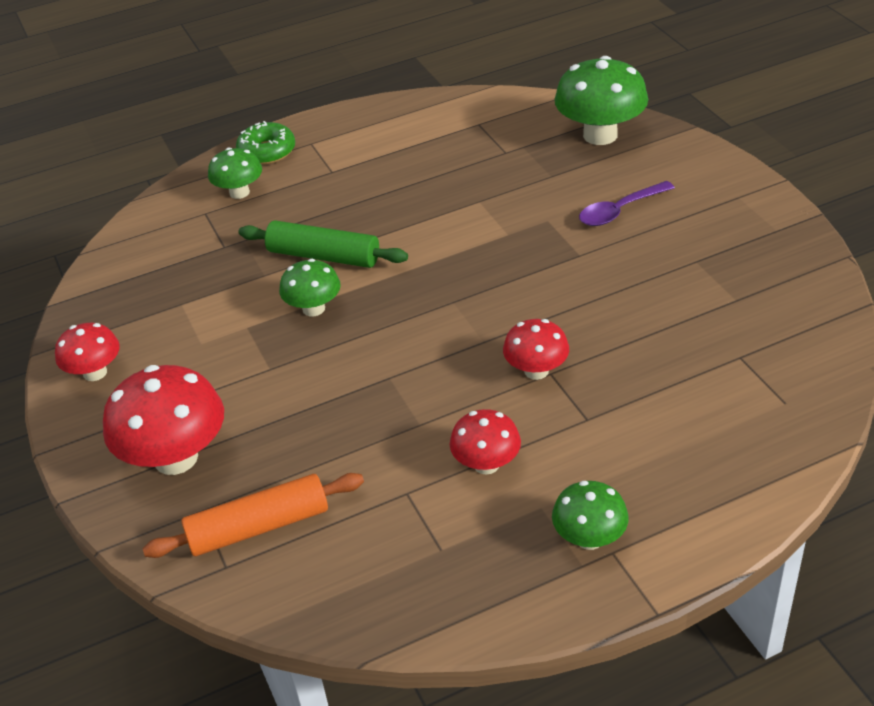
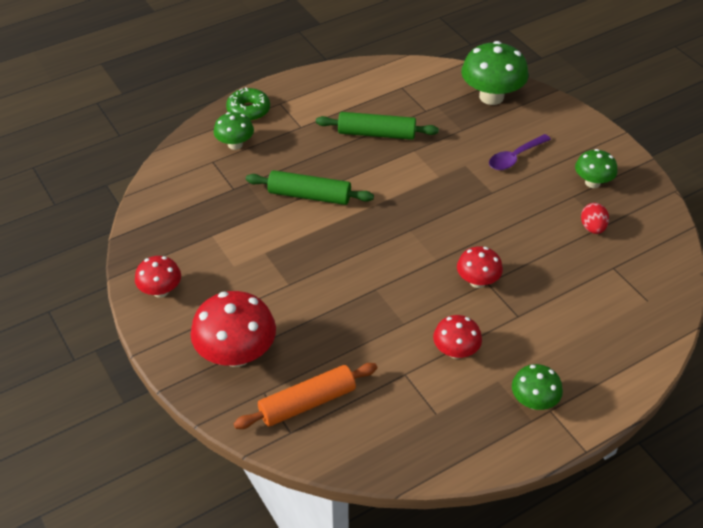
camera: 10 degrees left, 5 degrees up
(313, 308) = (311, 237): green mushroom -> green mushroom (592, 182)
(432, 180) = (376, 134): none -> green rolling pin
(717, 303) = (592, 228): none -> red egg

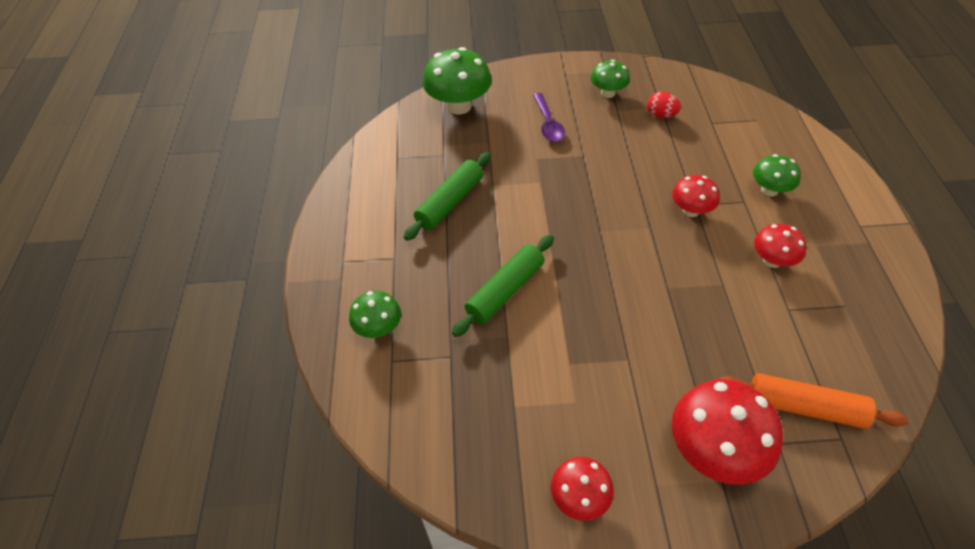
camera: 60 degrees left, 5 degrees up
(248, 110) = (332, 294): green donut -> none
(307, 403) = (804, 407): orange rolling pin -> orange rolling pin turned 75 degrees counterclockwise
(533, 401) = (847, 232): green mushroom -> green mushroom (769, 190)

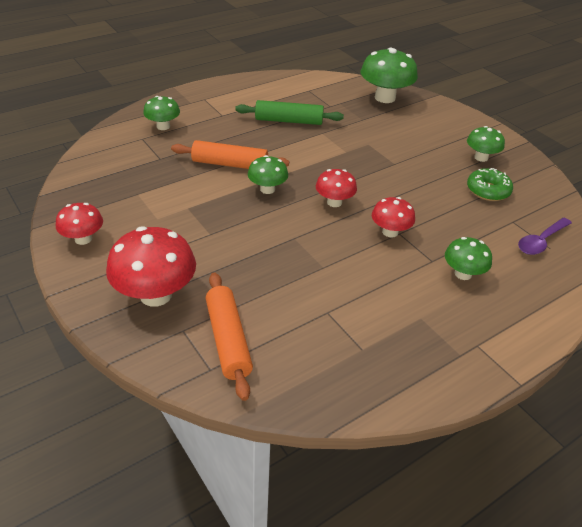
camera: 55 degrees right, 10 degrees down
(505, 291) = (230, 164): green rolling pin -> orange rolling pin
(548, 124) = (411, 139): purple spoon -> purple spoon (541, 241)
(572, 276) = (267, 189): none -> green mushroom
(661, 115) = (488, 191): red egg -> green donut
(772, 260) = (376, 291): red mushroom -> red mushroom (334, 202)

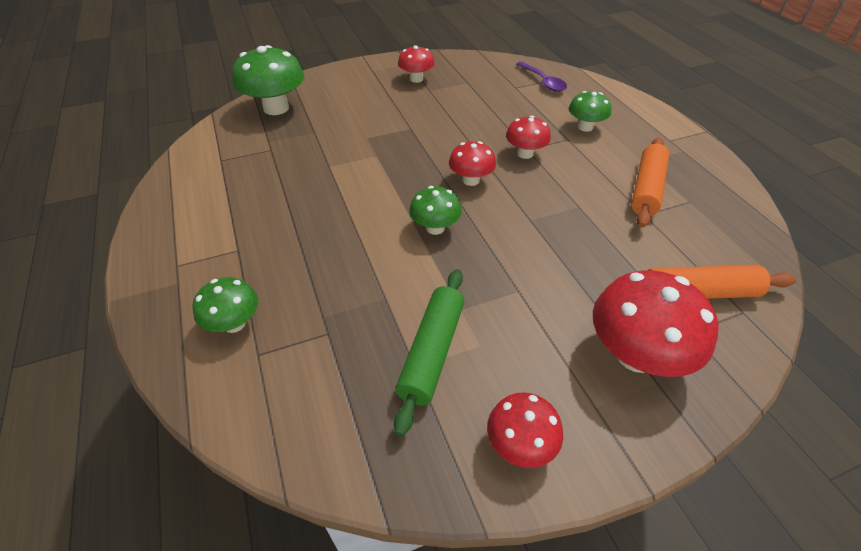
camera: 75 degrees left, 5 degrees up
(230, 164) = (370, 255): orange rolling pin -> orange rolling pin (646, 189)
(289, 121) = (288, 188): green rolling pin -> green rolling pin (432, 352)
(481, 157) = (416, 79): green mushroom -> red mushroom
(488, 191) = (469, 88): green donut -> none

